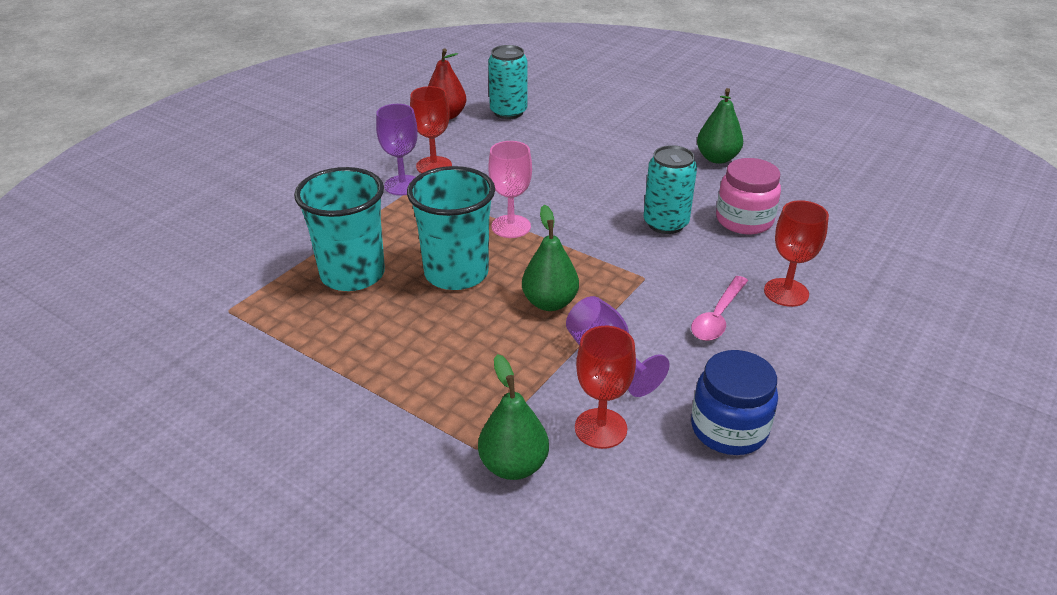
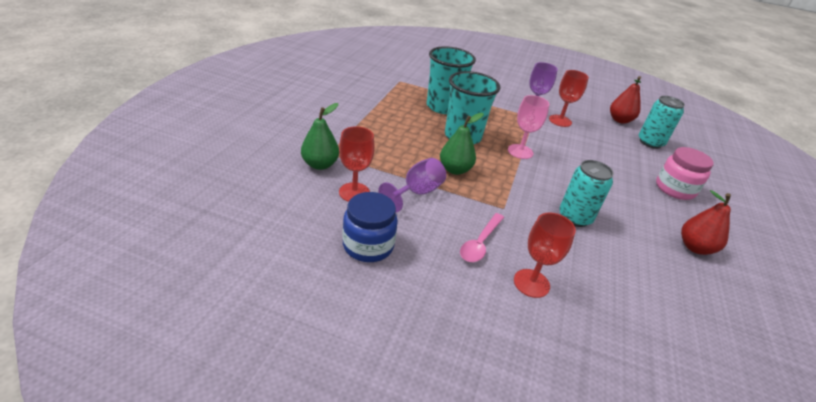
camera: 70 degrees right, 0 degrees up
(717, 158) = (695, 247): green pear -> red pear
(718, 316) = (480, 243): pink spoon -> pink spoon turned 75 degrees counterclockwise
(744, 220) = (614, 261): pink jar -> pink jar (674, 189)

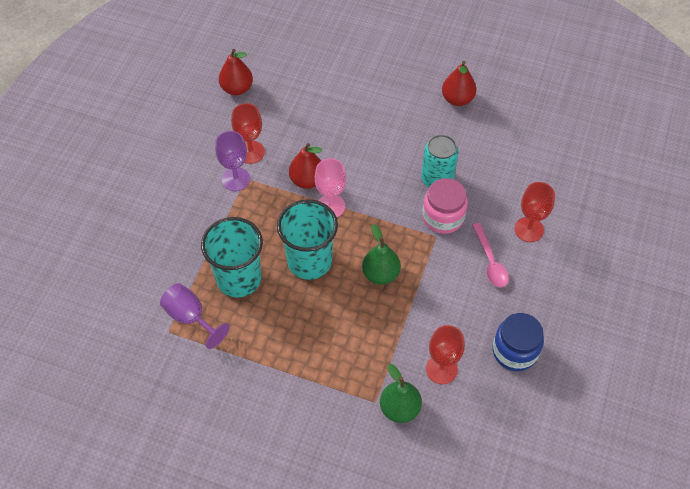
camera: 85 degrees left, 20 degrees up
(417, 193) = (429, 311): purple goblet -> purple goblet (190, 317)
(480, 243) = (490, 261): pink spoon -> pink spoon turned 45 degrees clockwise
(543, 143) = (307, 180): none -> red pear
(650, 142) = (285, 74): turquoise can -> none
(674, 189) = (372, 83): pink jar -> pink jar (443, 217)

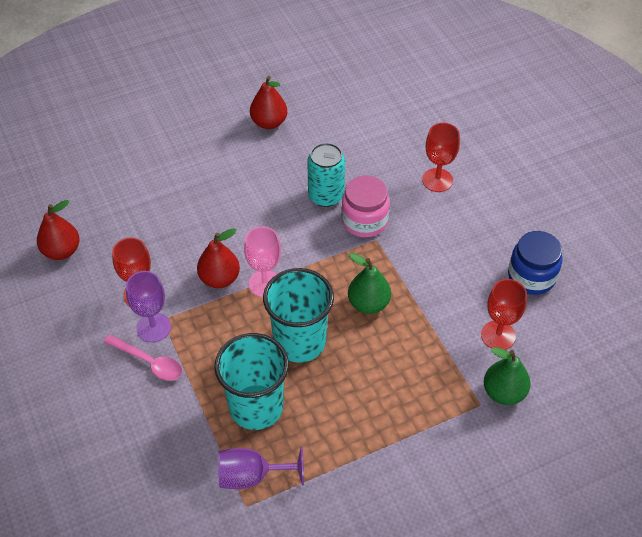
camera: 45 degrees left, 5 degrees down
(490, 261) = (438, 226): pink spoon -> pink spoon (149, 362)

